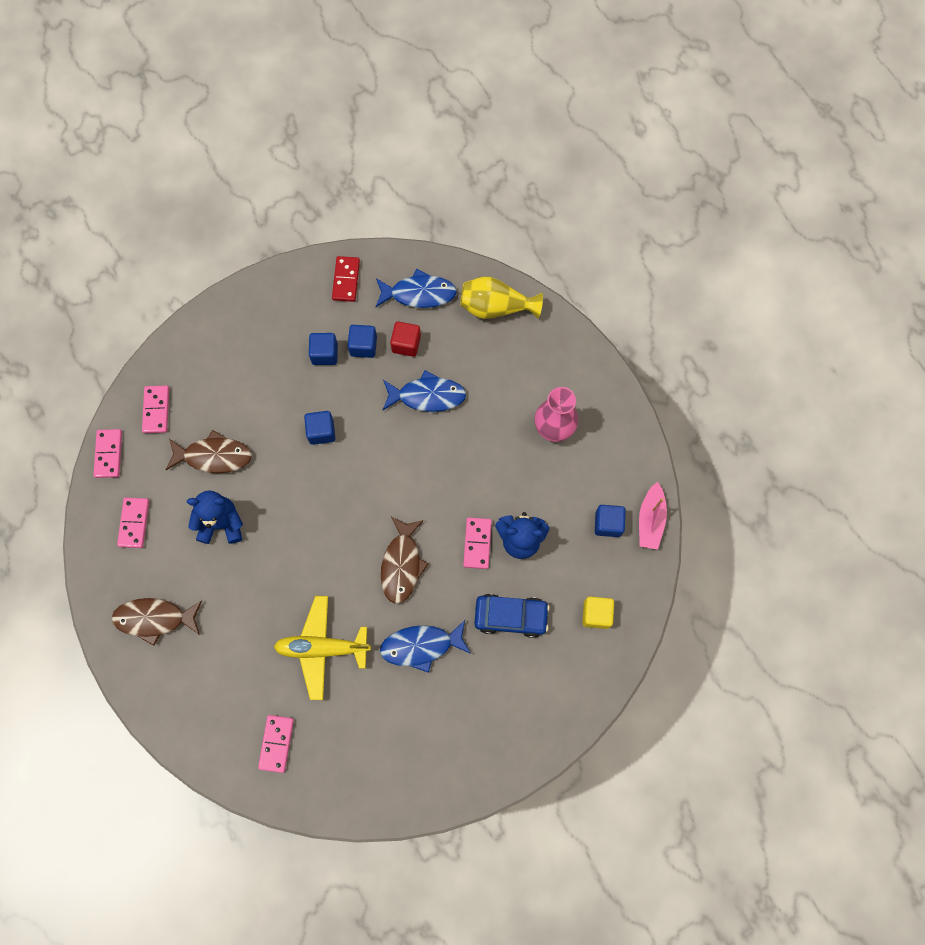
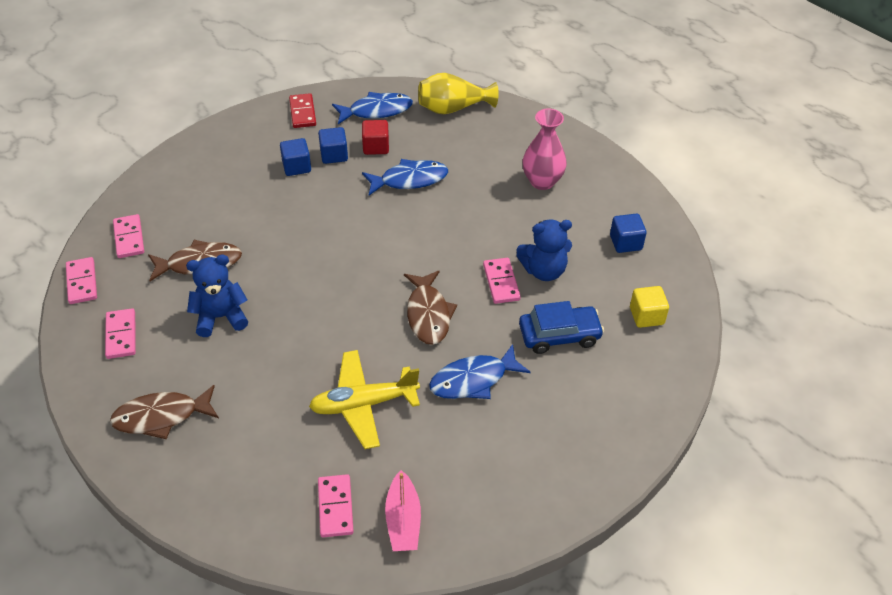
camera: 15 degrees left, 25 degrees down
(321, 431) = (310, 224): blue cube -> none
(650, 520) = (665, 232): pink boat -> pink boat (403, 520)

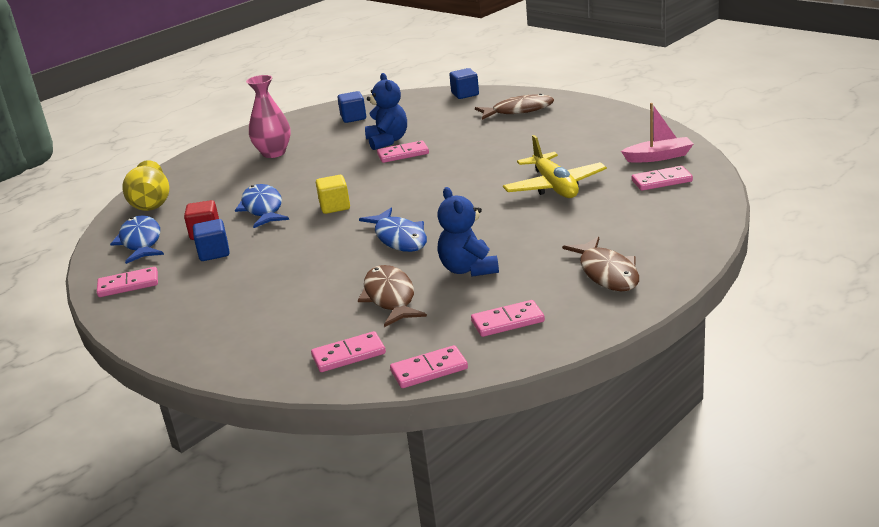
camera: 90 degrees left, 20 degrees down
(296, 167) = (230, 271): blue cube -> blue cube (465, 94)
(303, 112) = (128, 285): red domino -> pink domino
(428, 314) = (445, 176): brown fish -> brown fish (519, 110)
(473, 380) = (514, 151): blue fish -> blue fish (399, 238)
(559, 335) = (459, 129): blue car -> none
(646, 316) = (433, 105): yellow cube -> yellow cube (335, 206)

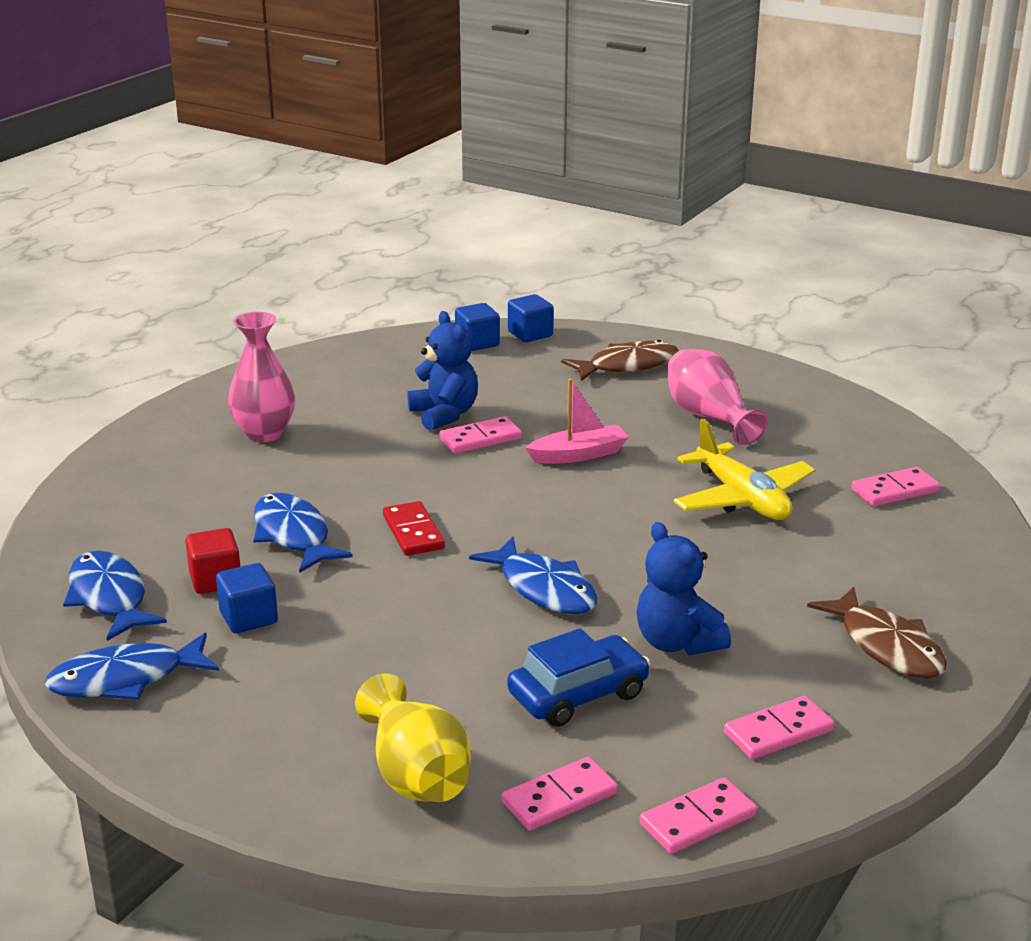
camera: 15 degrees left, 0 degrees up
(128, 285) = (125, 679): pink domino -> blue fish
(151, 203) = (93, 525): yellow vase -> yellow vase (416, 774)
(335, 206) = (413, 532): yellow cube -> red domino
(353, 118) = (368, 371): blue cube -> blue cube (477, 343)
(390, 298) = (578, 694): brown fish -> blue car
(557, 139) = (709, 417): none -> pink vase
(658, 157) = (872, 449): pink boat -> pink boat (578, 455)

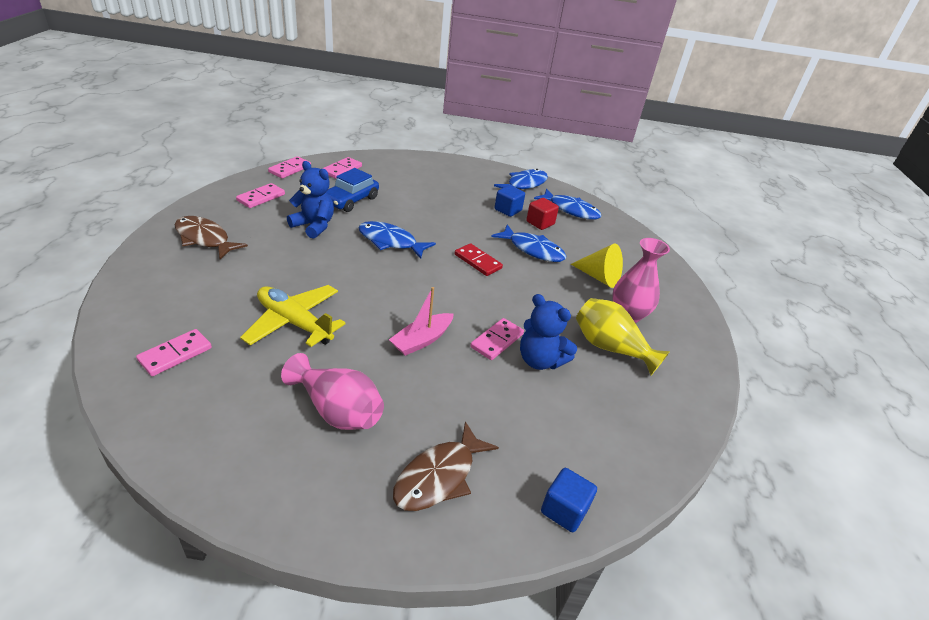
camera: 150 degrees right, 10 degrees up
(236, 480) = (599, 277): none -> yellow cone
(416, 774) = (396, 170): yellow vase -> yellow vase (610, 348)
(477, 343) = (597, 474): blue cube -> none

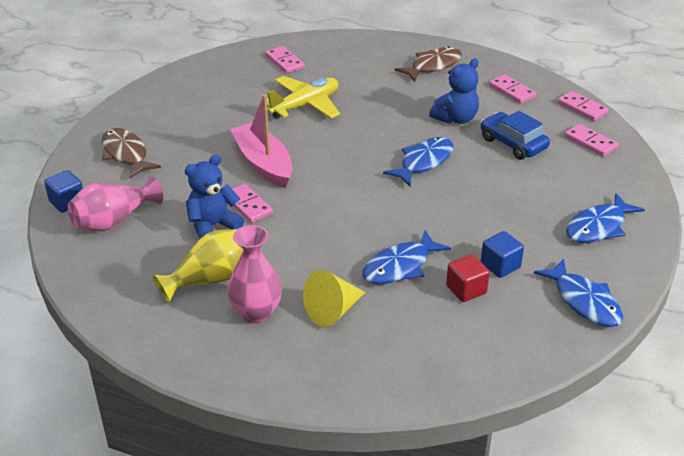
camera: 110 degrees right, 0 degrees up
(337, 410) = (204, 119): pink vase -> pink vase (114, 220)
(422, 340) = (263, 163): pink boat -> pink boat, size x1.52
(478, 261) = (379, 217): red domino -> none
(571, 210) = (506, 334): blue fish -> blue fish (598, 227)

